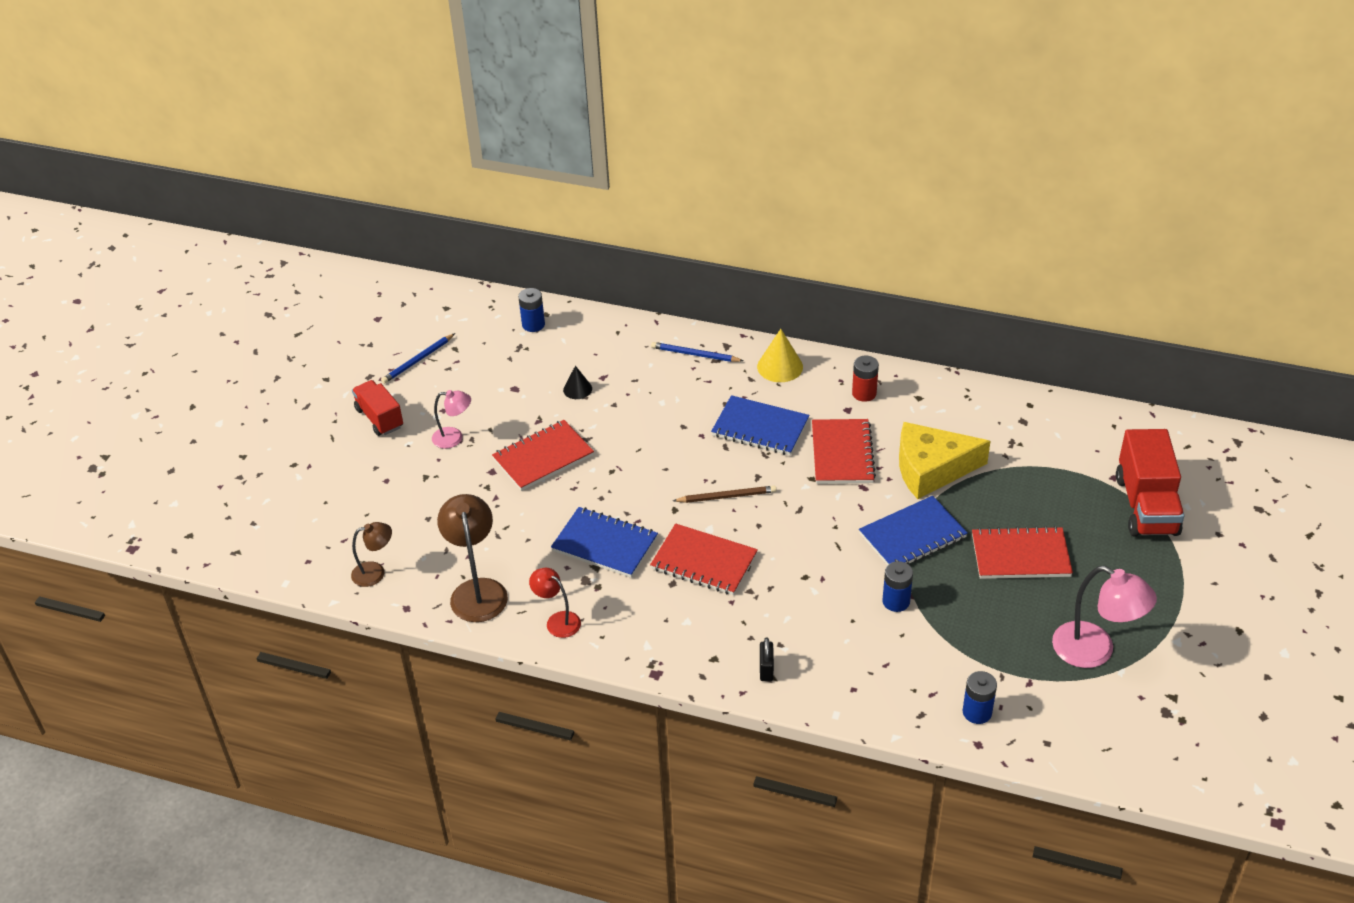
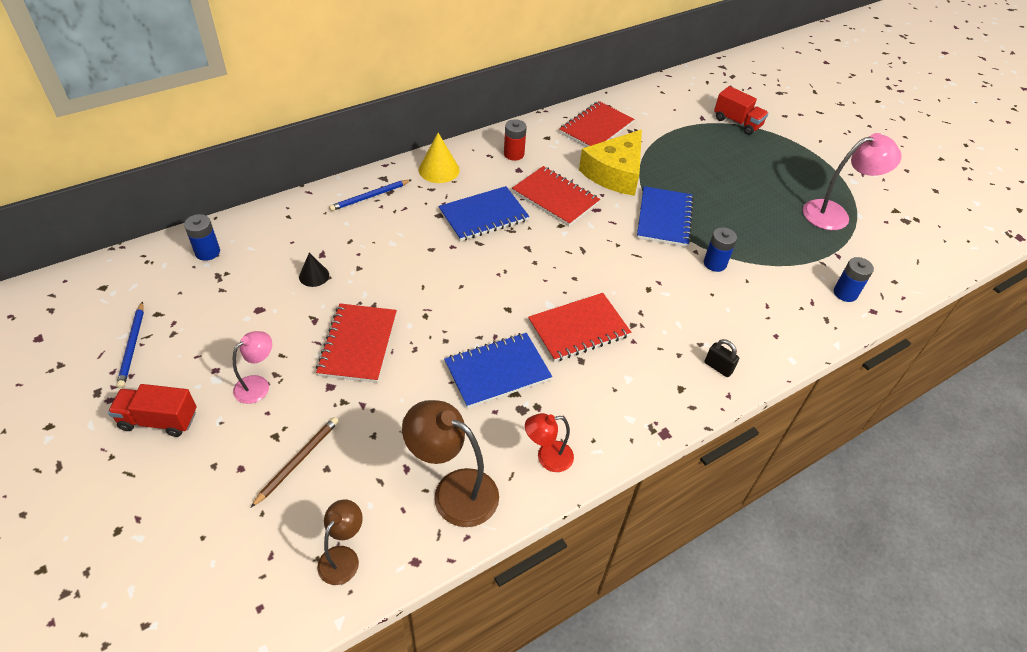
camera: 55 degrees left, 5 degrees up
(726, 496) = (528, 274): brown pencil -> brown pencil (298, 461)
(1020, 555) = (728, 189): red notebook -> red notebook (596, 128)
(1146, 505) = (737, 122): red truck -> red truck, size x0.64

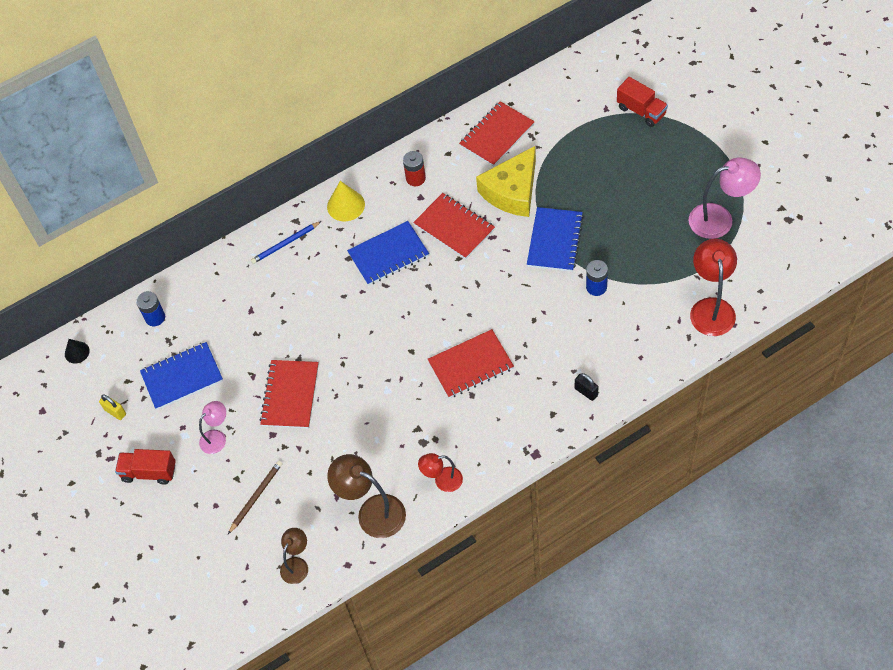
camera: 10 degrees right, 10 degrees up
(132, 346) = (115, 412): blue pencil -> yellow padlock
(314, 276) = (247, 333): black cone -> black cone (77, 352)
(497, 371) = (403, 411): blue notebook -> blue notebook (182, 377)
(845, 293) = (711, 308): blue battery -> red lamp

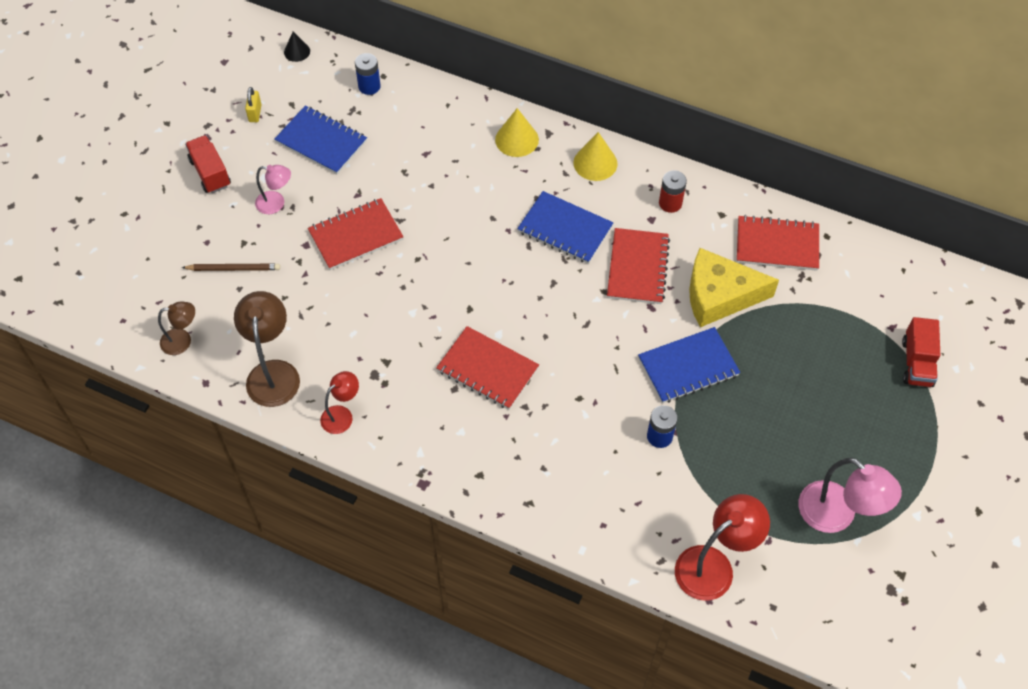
camera: 50 degrees right, 0 degrees up
(285, 244) = (516, 139): blue pencil -> yellow cone
(442, 481) = (342, 415): red lamp -> red lamp turned 90 degrees clockwise
(586, 392) = (526, 493): black padlock -> none

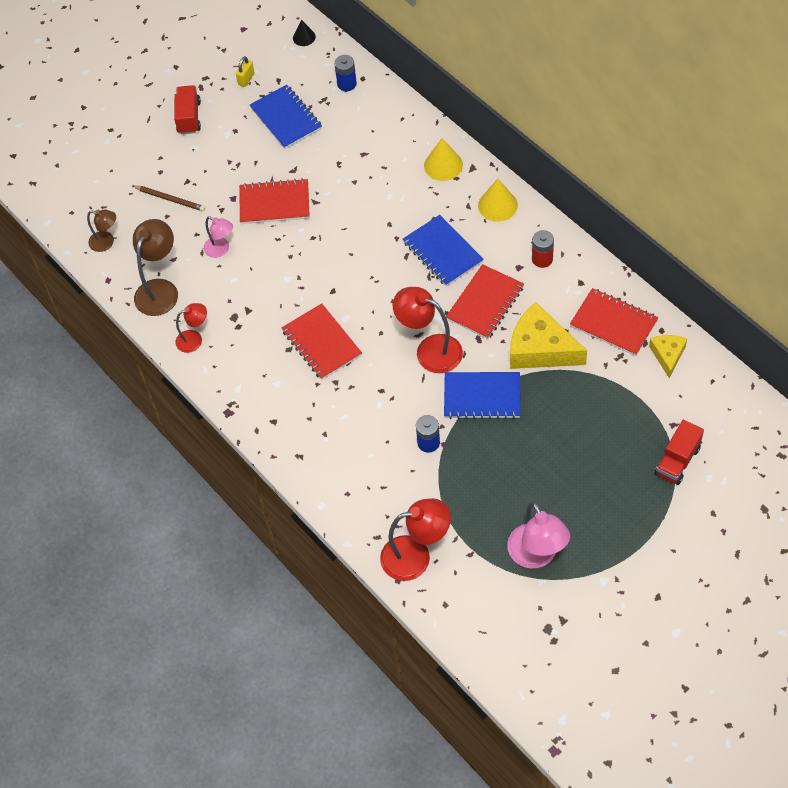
camera: 30 degrees right, 0 degrees up
(276, 203) = (226, 158): pink lamp -> pink lamp (221, 250)
(607, 336) = (430, 350): none -> red lamp
(847, 259) = (667, 355): none -> yellow cheese

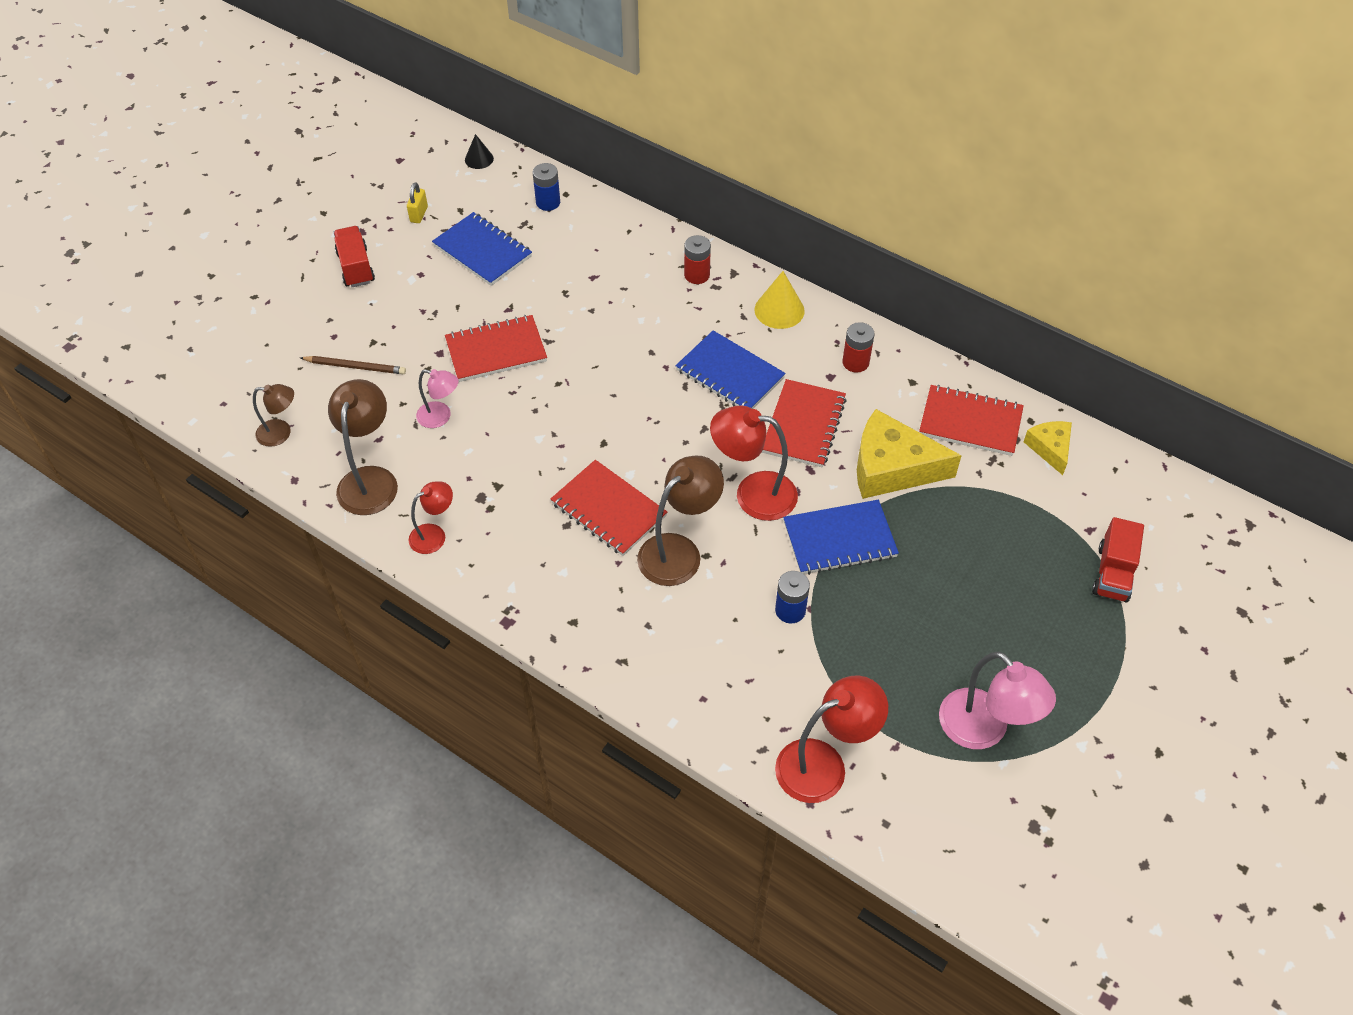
camera: 20 degrees left, 5 degrees down
(362, 383) = (679, 551): none -> brown lamp
(443, 165) = (697, 275): yellow cone -> red battery

